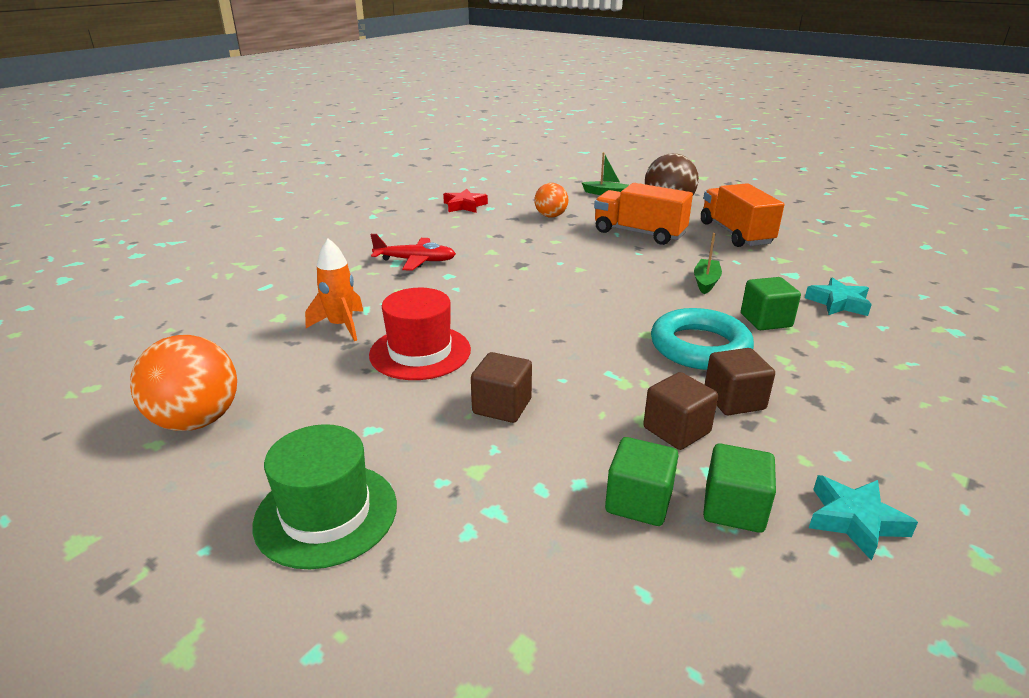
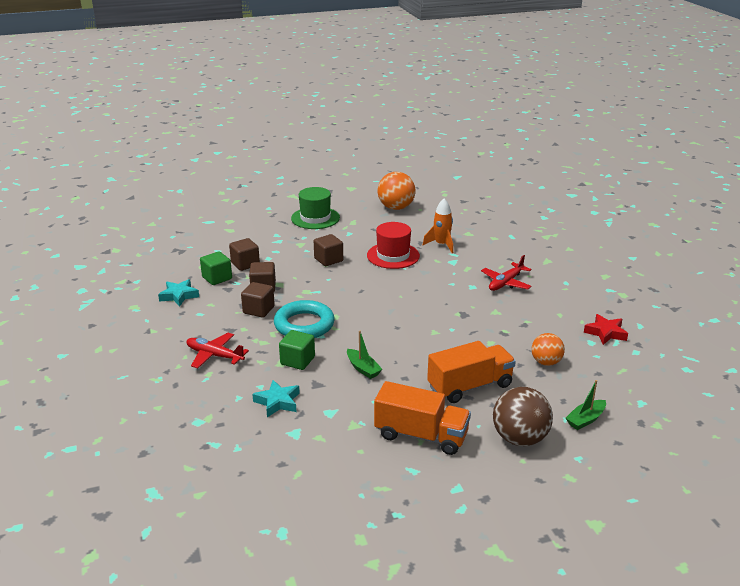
camera: 125 degrees right, 0 degrees up
(638, 502) = (245, 264): green cube -> brown cube
(873, 380) = (214, 355): none -> red plane

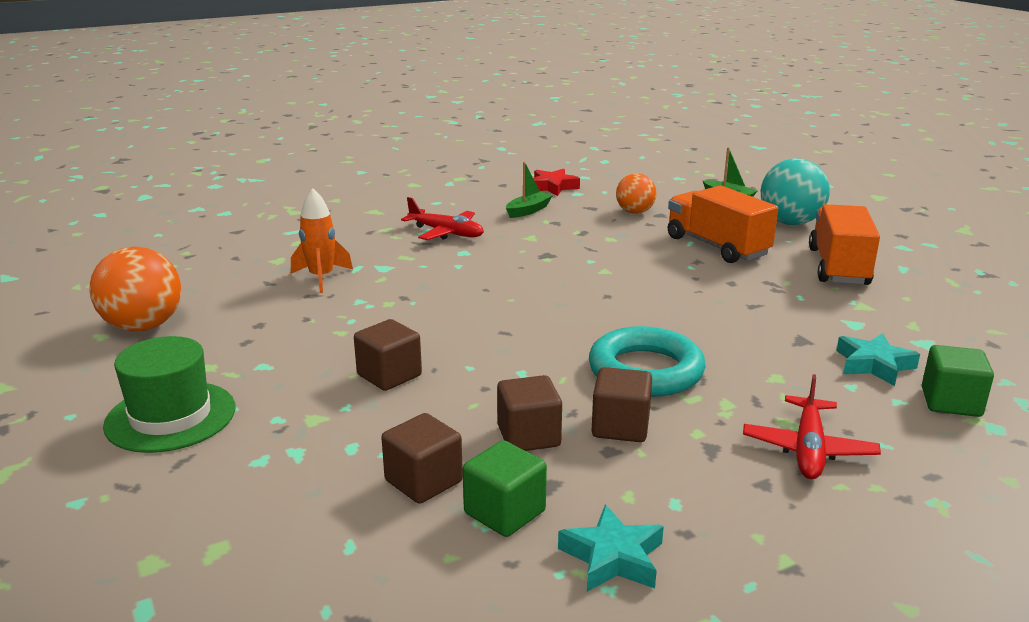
camera: 100 degrees left, 5 degrees down
(297, 360) = (756, 363): green cube -> green cube (951, 402)
(363, 368) = (734, 310): green boat -> green boat (528, 211)
(393, 255) = (366, 314): red hat -> none
(519, 438) = (790, 223): brown ball -> turquoise ball

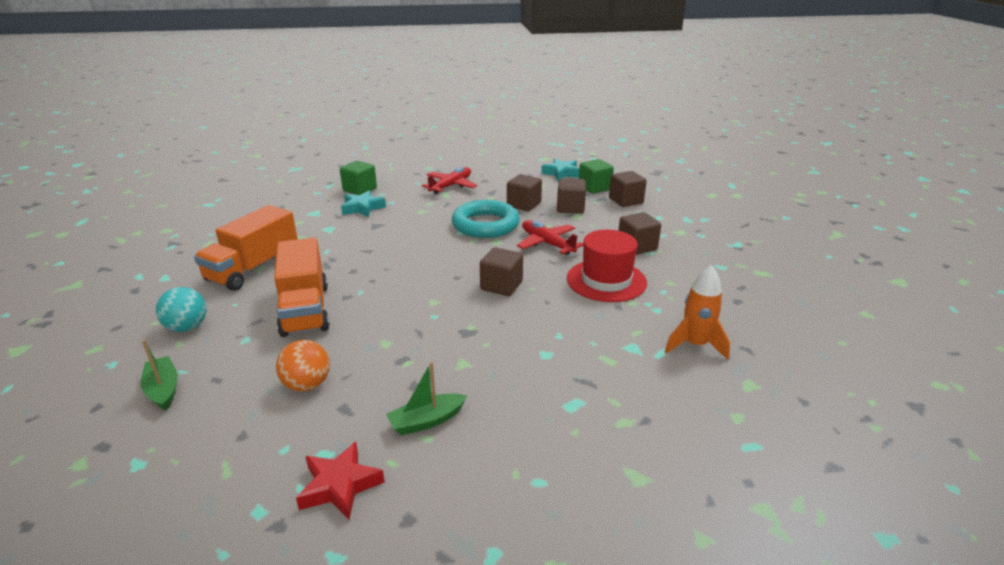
camera: 160 degrees left, 5 degrees up
(143, 326) = (836, 316): orange ball -> none
(171, 416) = (765, 245): green hat -> none
(424, 321) = (606, 280): none -> red hat
(446, 233) = (551, 394): red plane -> red plane (547, 243)
(547, 295) = (501, 286): none -> brown cube
(790, 223) = (187, 327): turquoise ball -> turquoise ball, size x0.63

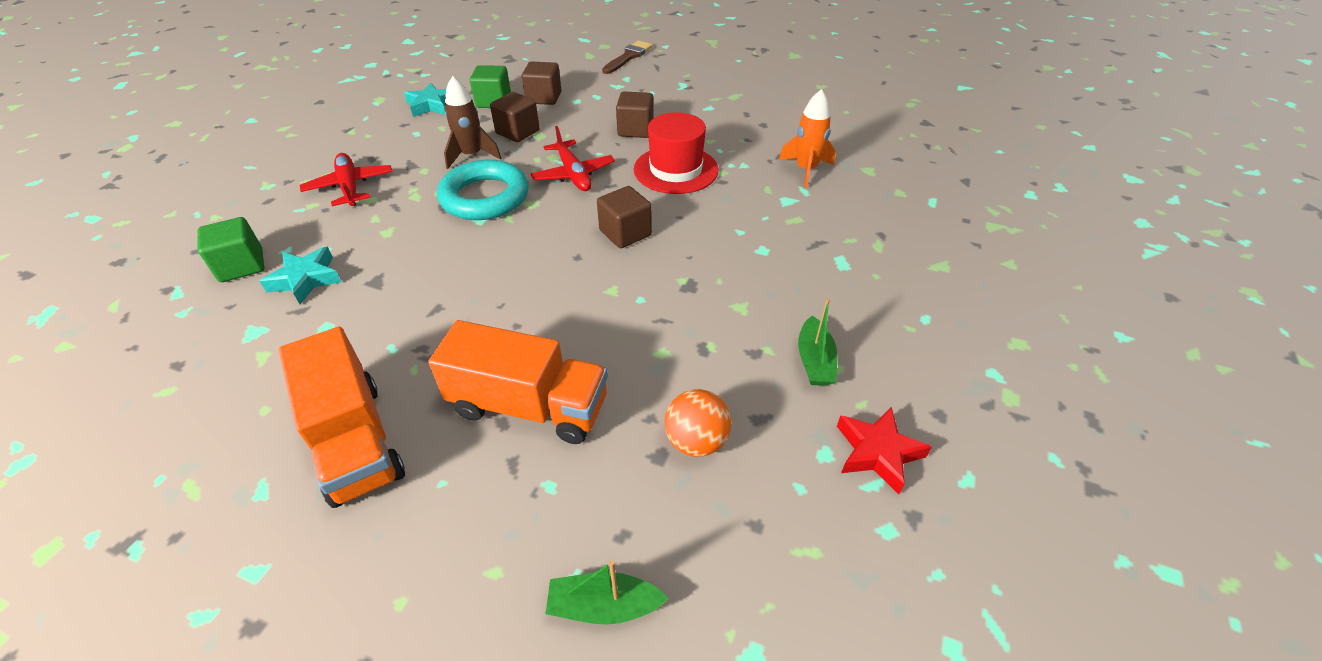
camera: 60 degrees left, 15 degrees up
(187, 327) = (457, 555): turquoise ball -> none
(524, 205) = (472, 156): brown cube -> brown rocket
(547, 243) = (573, 174): red plane -> red plane turned 105 degrees counterclockwise
(738, 209) = (628, 57): none -> brown brush

